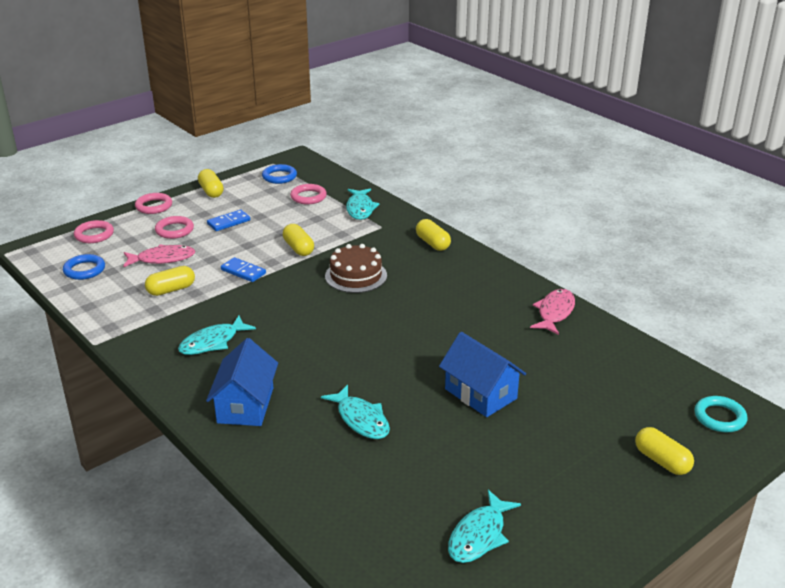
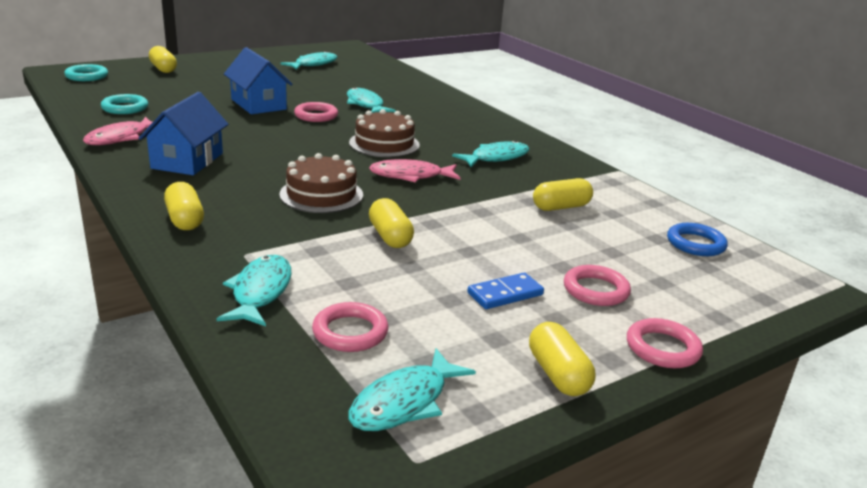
camera: 175 degrees left, 5 degrees down
(94, 235) = (730, 298): pink ring -> pink ring (316, 116)
(162, 259) = (591, 246): pink fish -> pink fish (410, 176)
(243, 272) = (471, 216): blue domino -> none
(245, 405) = (459, 120): blue house -> blue house (187, 161)
(279, 177) = (404, 402): blue ring -> turquoise fish
(322, 345) = (384, 144): none -> brown cake
(603, 358) = (125, 108): none -> turquoise ring

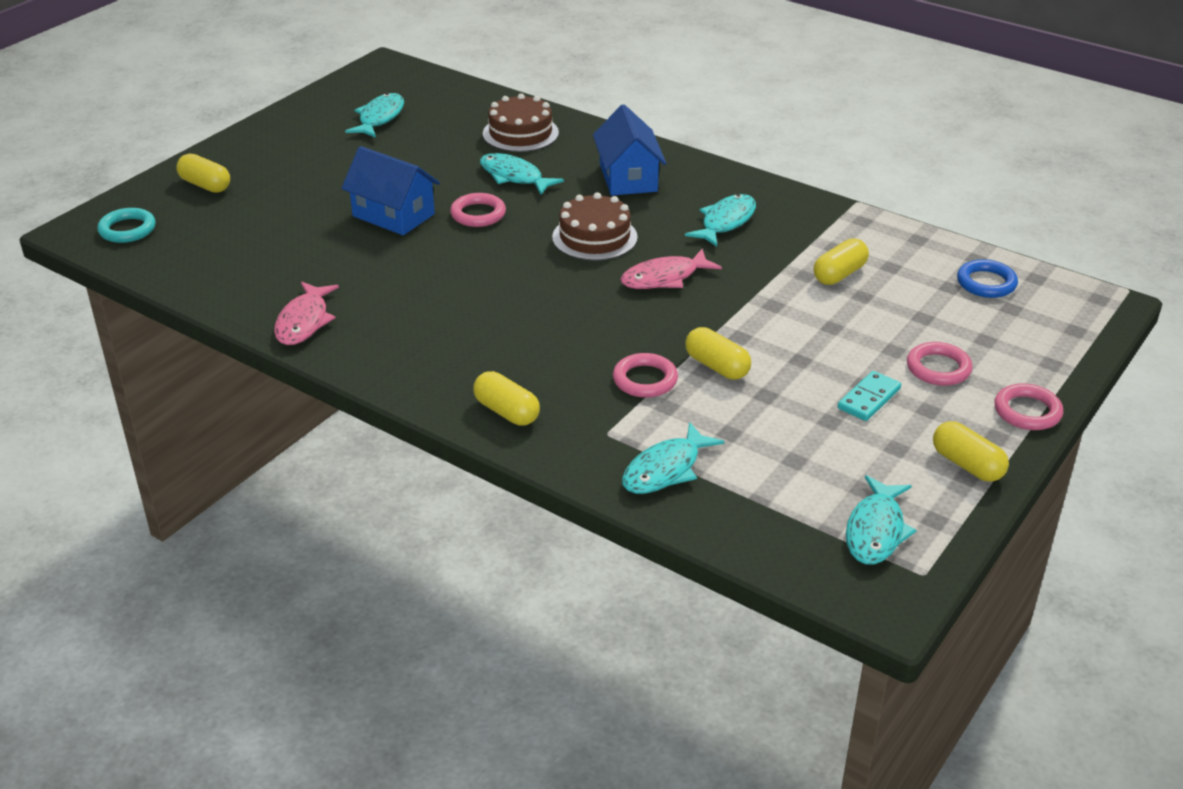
camera: 20 degrees left, 10 degrees up
(125, 108) = (247, 271): turquoise ring -> none
(187, 161) = (417, 332): blue house -> blue house (628, 178)
(260, 292) = (665, 469): turquoise fish -> turquoise fish turned 120 degrees counterclockwise
(321, 194) = (602, 334): brown cake -> brown cake (520, 133)
(350, 332) = (778, 483): pink ring -> pink ring (645, 380)
(505, 294) = (868, 399): blue domino -> turquoise domino

